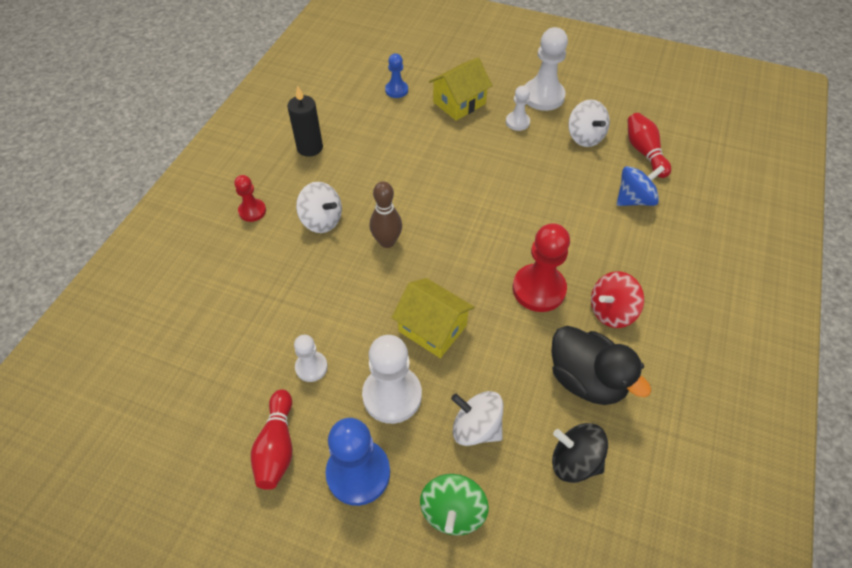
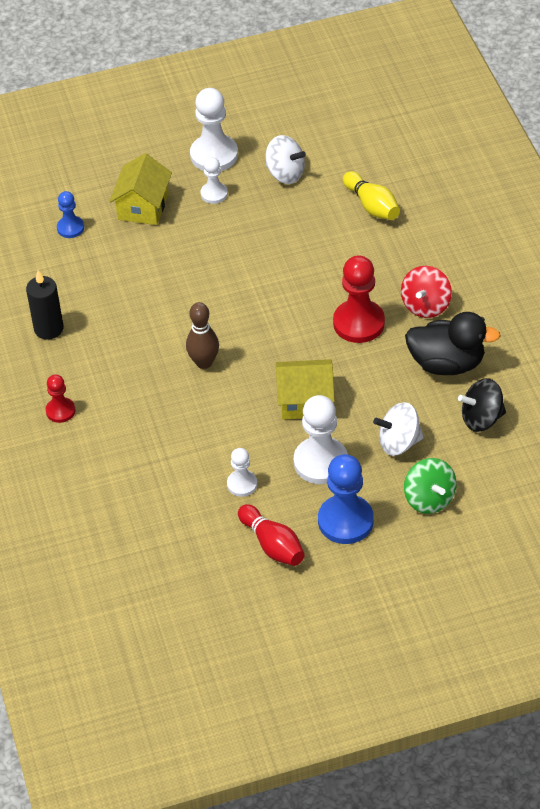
camera: 35 degrees left, 5 degrees down
(322, 220) = (130, 380): white spinning top -> none
(634, 199) = (372, 206): blue spinning top -> yellow bowling pin
(644, 152) = (346, 158): red bowling pin -> none

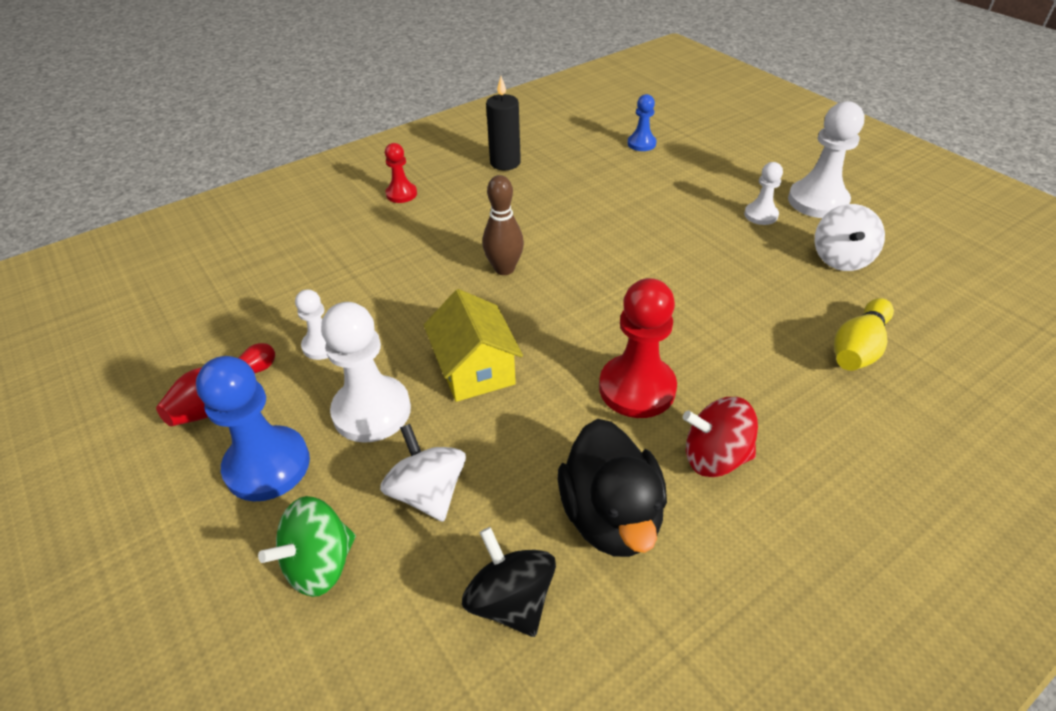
camera: 70 degrees right, 5 degrees down
(143, 206) = (703, 176): yellow house -> none

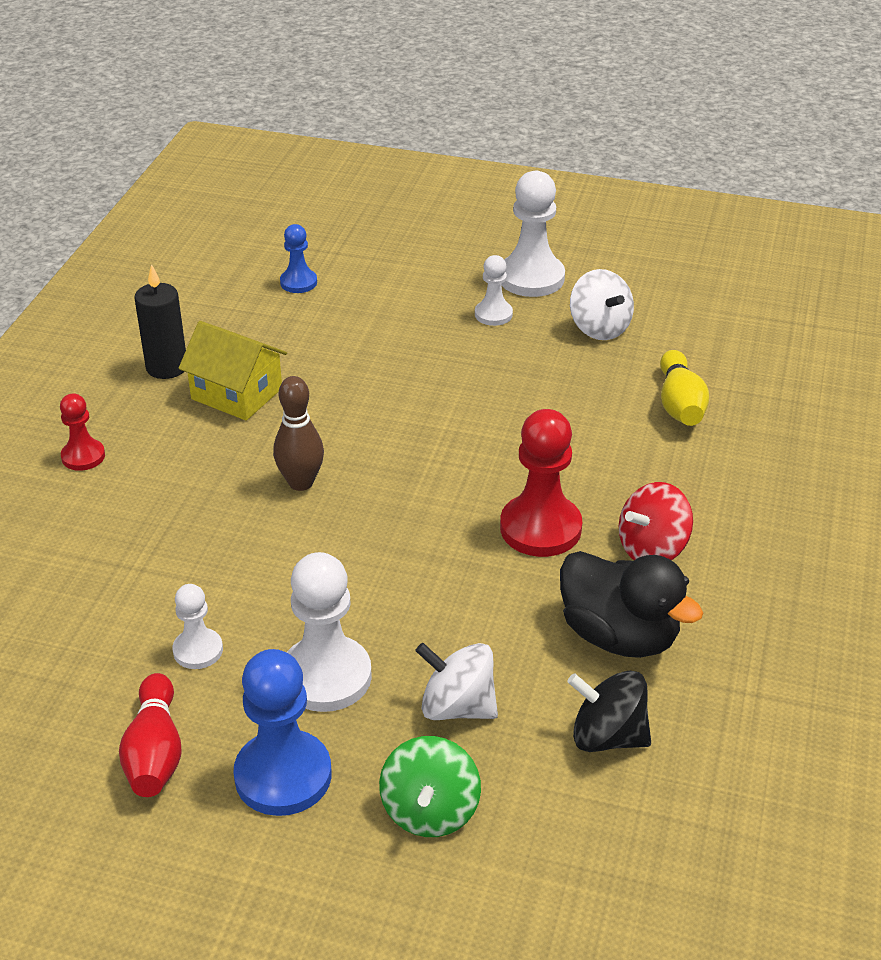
camera: 40 degrees left, 5 degrees down
(475, 369) = (381, 588): yellow house -> yellow house (237, 394)

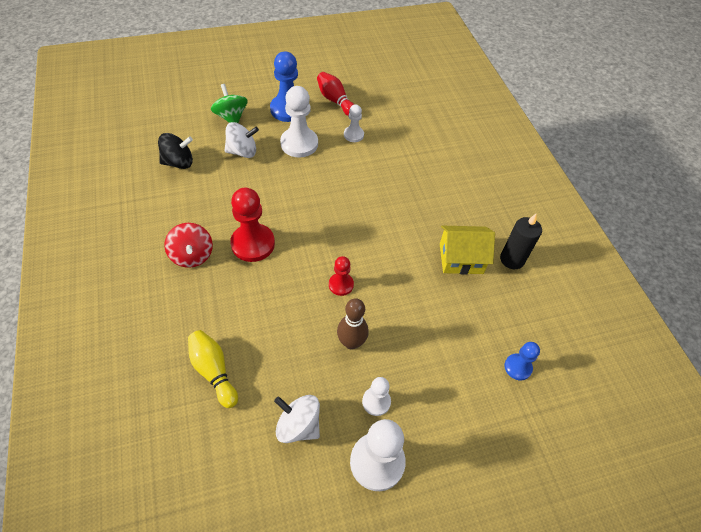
camera: 145 degrees right, 15 degrees up
(83, 456) = (486, 192): red pawn -> red pawn (341, 285)
(301, 482) = (381, 220): brown bowling pin -> brown bowling pin (351, 342)
(619, 636) = (190, 204): black duck -> none
(652, 549) = (192, 255): red spinning top -> red spinning top turned 135 degrees clockwise

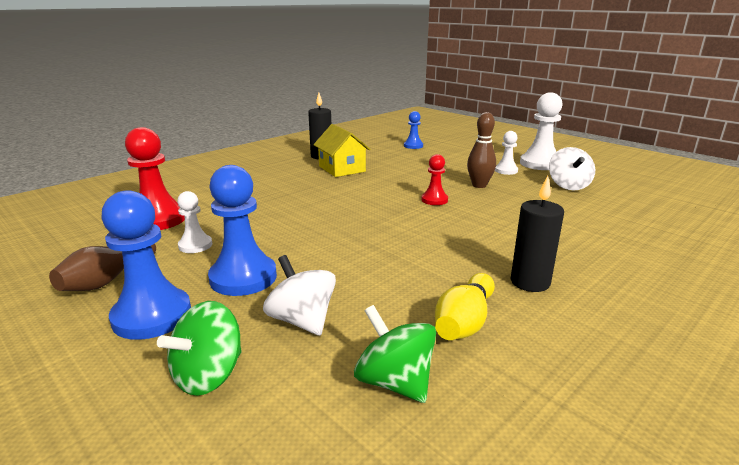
camera: 115 degrees left, 30 degrees down
(179, 162) = (394, 382): black spinning top -> green spinning top
(192, 255) = (530, 282): red spinning top -> black candle
(213, 371) = (603, 223): yellow bowling pin -> yellow bowling pin (464, 322)
(253, 244) = (455, 251): red pawn -> red pawn (158, 219)
(299, 144) = (243, 277): white pawn -> blue pawn
(335, 101) = (108, 279): red bowling pin -> brown bowling pin

